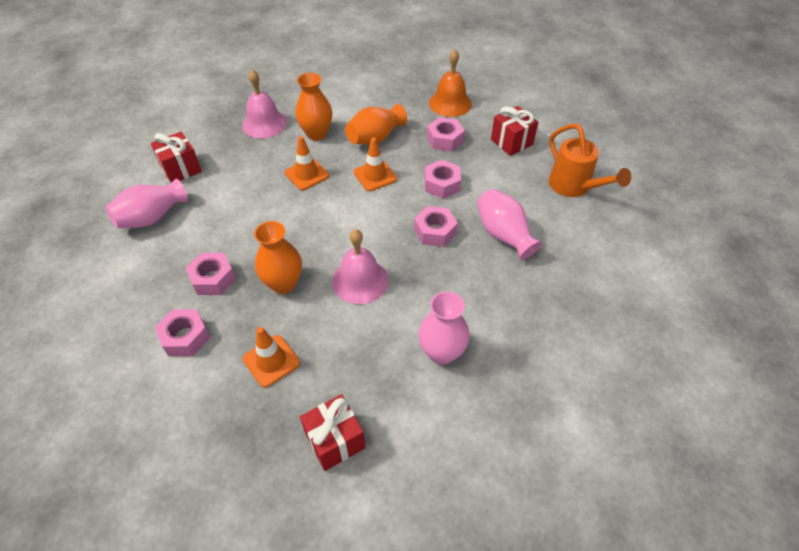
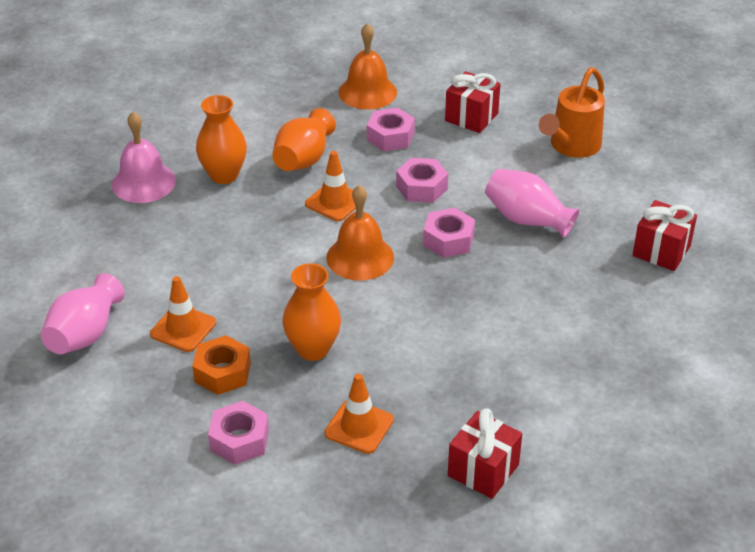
camera: 25 degrees left, 10 degrees down
(181, 169) = (75, 268): red gift -> red gift (661, 251)
(213, 279) = (222, 372): pink nut -> orange nut
(307, 174) = (248, 225): orange traffic cone -> orange traffic cone (183, 328)
(360, 281) = (399, 317): pink bell -> none
(364, 223) = (360, 257): none -> orange bell
(441, 352) = (537, 354): pink vase -> none
(573, 187) = (571, 146): orange watering can -> orange watering can turned 90 degrees clockwise

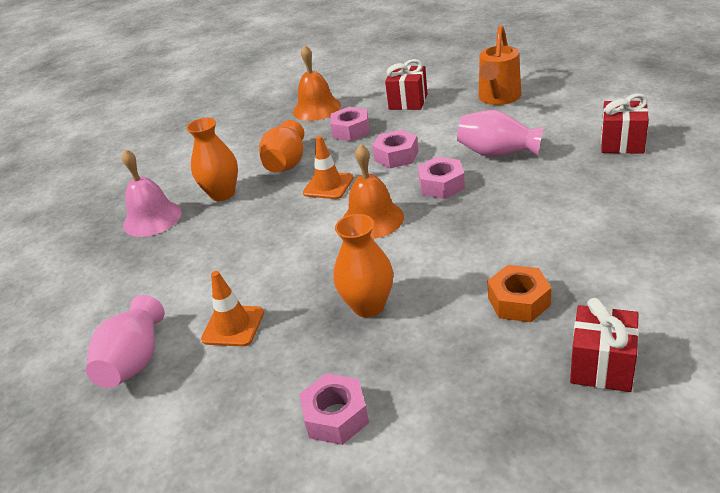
camera: 10 degrees left, 5 degrees down
(222, 372) = (289, 354): orange nut -> orange nut (519, 301)
(359, 426) = (452, 363): orange traffic cone -> none

